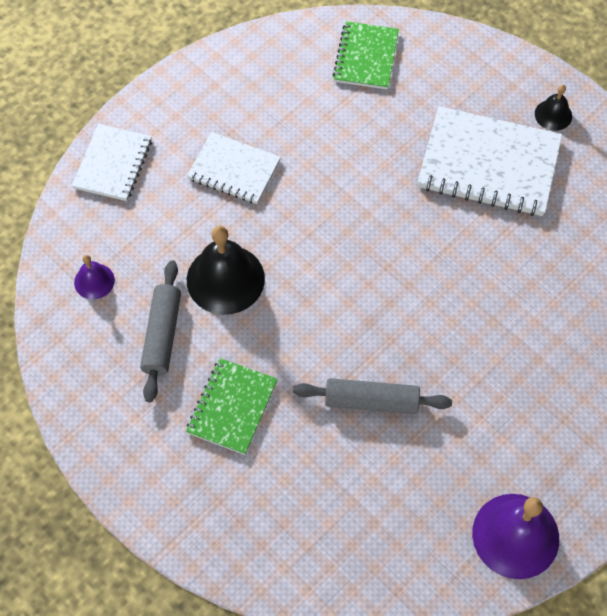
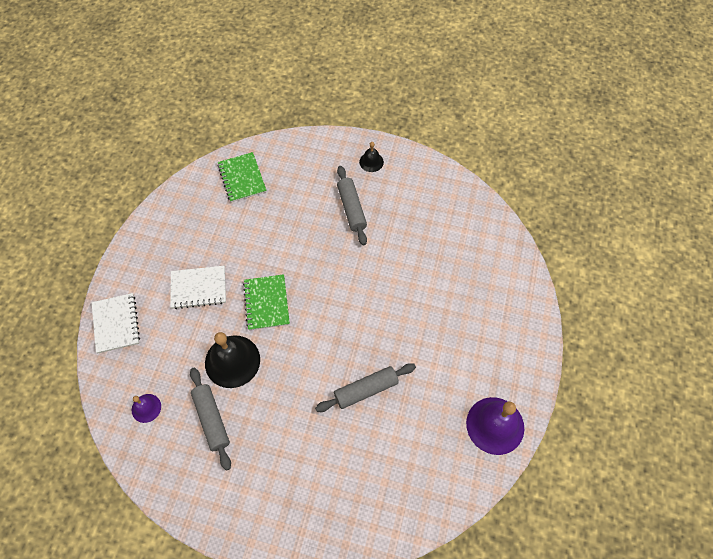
camera: 30 degrees left, 0 degrees up
(232, 407) = (283, 442): green notebook -> green notebook (266, 303)
(489, 164) = (351, 209): white notebook -> grey rolling pin

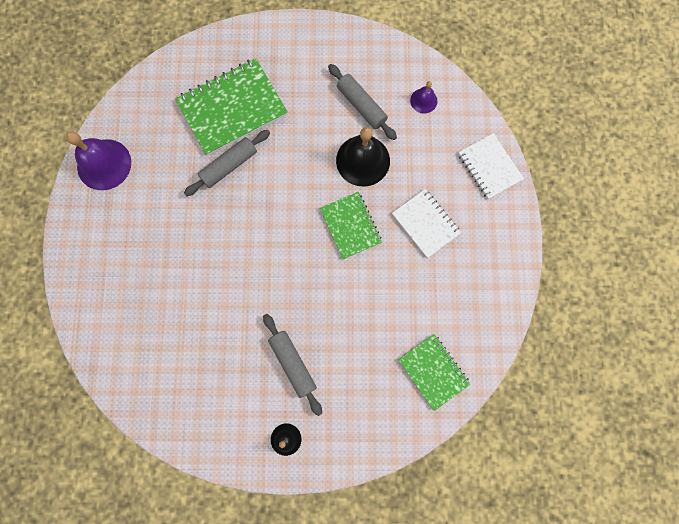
camera: 165 degrees right, 15 degrees up
(198, 288) = (425, 224): white notebook -> white notebook turned 75 degrees clockwise
(348, 453) = (232, 108): none -> green notebook

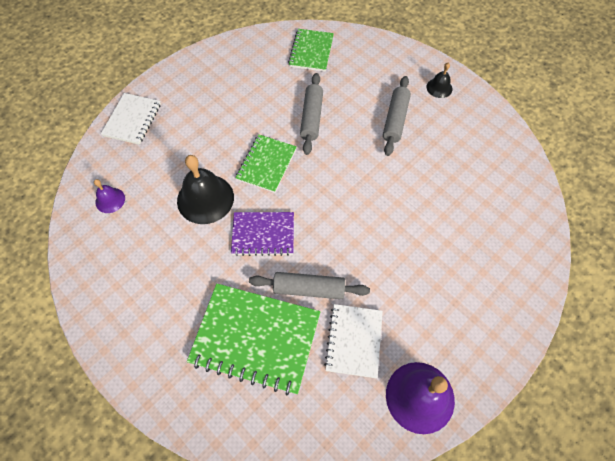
camera: 135 degrees left, 15 degrees down
(296, 173) = (263, 234): none -> purple notebook
(361, 106) = (156, 239): grey rolling pin -> grey rolling pin (311, 118)
(425, 224) = (217, 124): white notebook -> white notebook (354, 341)

